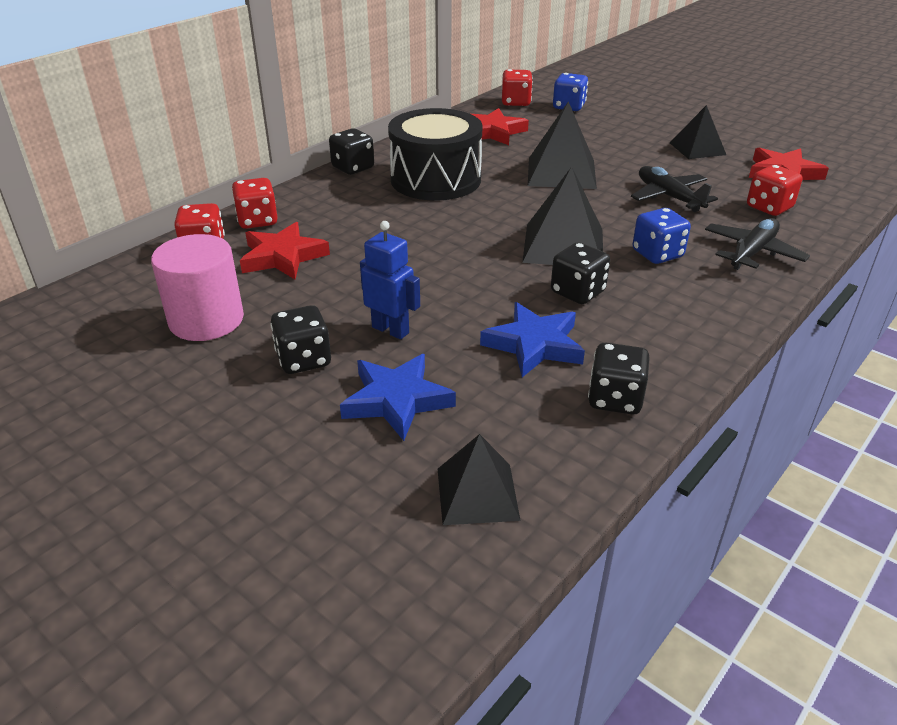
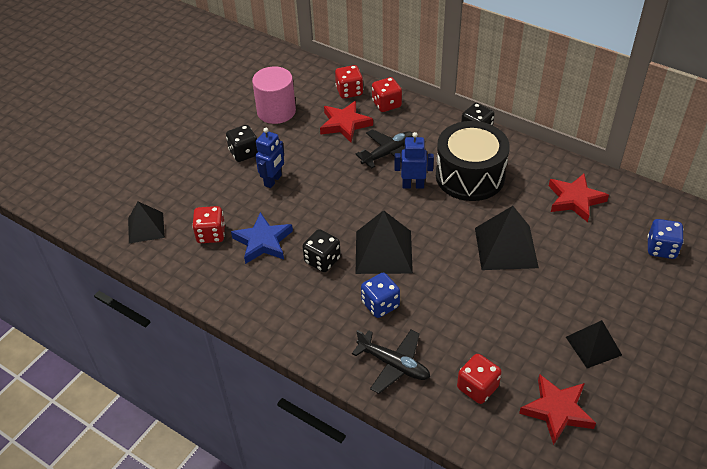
camera: 85 degrees right, 10 degrees up
(397, 400) = (212, 192): blue star -> none
(441, 216) = (413, 185): none -> blue robot
(516, 102) = (654, 210): red dice -> red dice (211, 234)
(615, 399) = (214, 278): black dice -> none
(669, 197) = (479, 317): black plane -> black plane (388, 153)

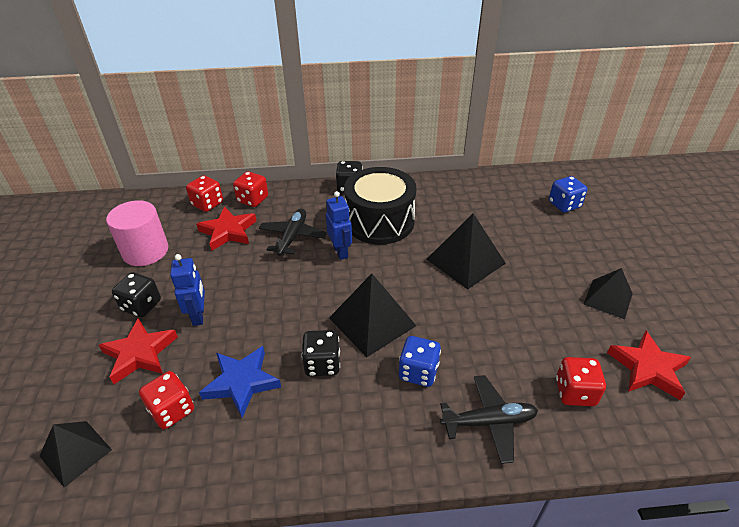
camera: 40 degrees left, 5 degrees down
(413, 185) = (340, 252): blue robot -> blue robot turned 105 degrees clockwise
(575, 200) = (474, 201): red star -> red star (140, 353)

